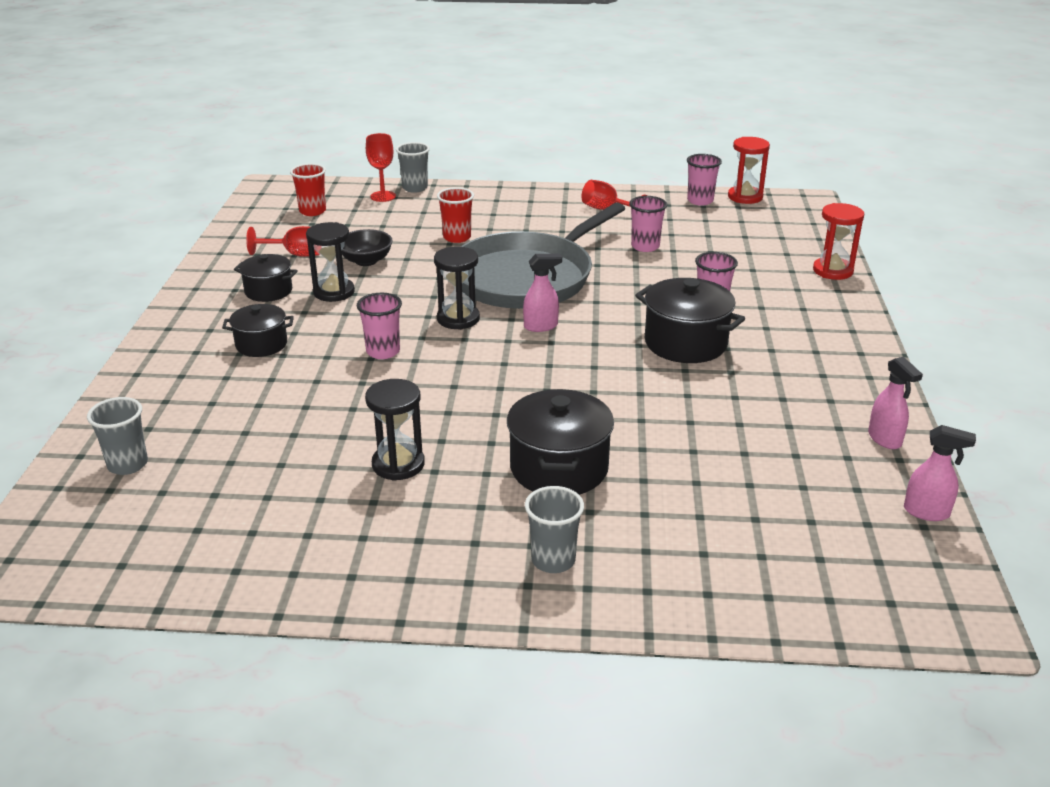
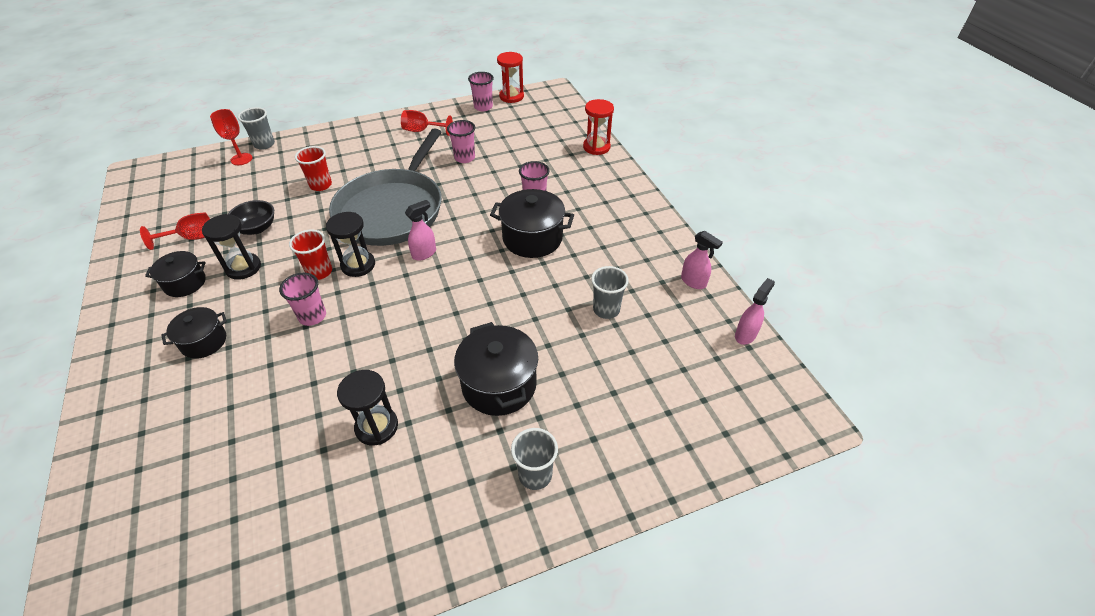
camera: 25 degrees left, 15 degrees up
(128, 464) = (136, 518): grey cup -> grey cup (606, 310)
(312, 211) = (187, 189): red cup -> red cup (319, 272)
(927, 512) = (745, 335): pink spray bottle -> pink spray bottle turned 45 degrees counterclockwise

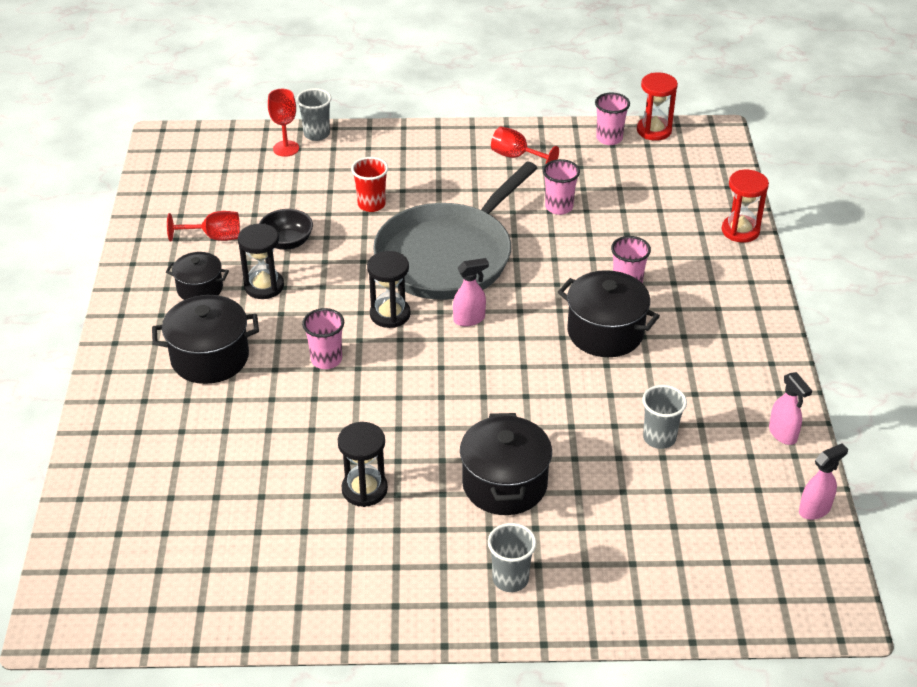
camera: 20 degrees right, 5 degrees down
(204, 342) = (210, 358): black pot -> black pot, size x1.62
(319, 272) = (345, 312): red cup -> none

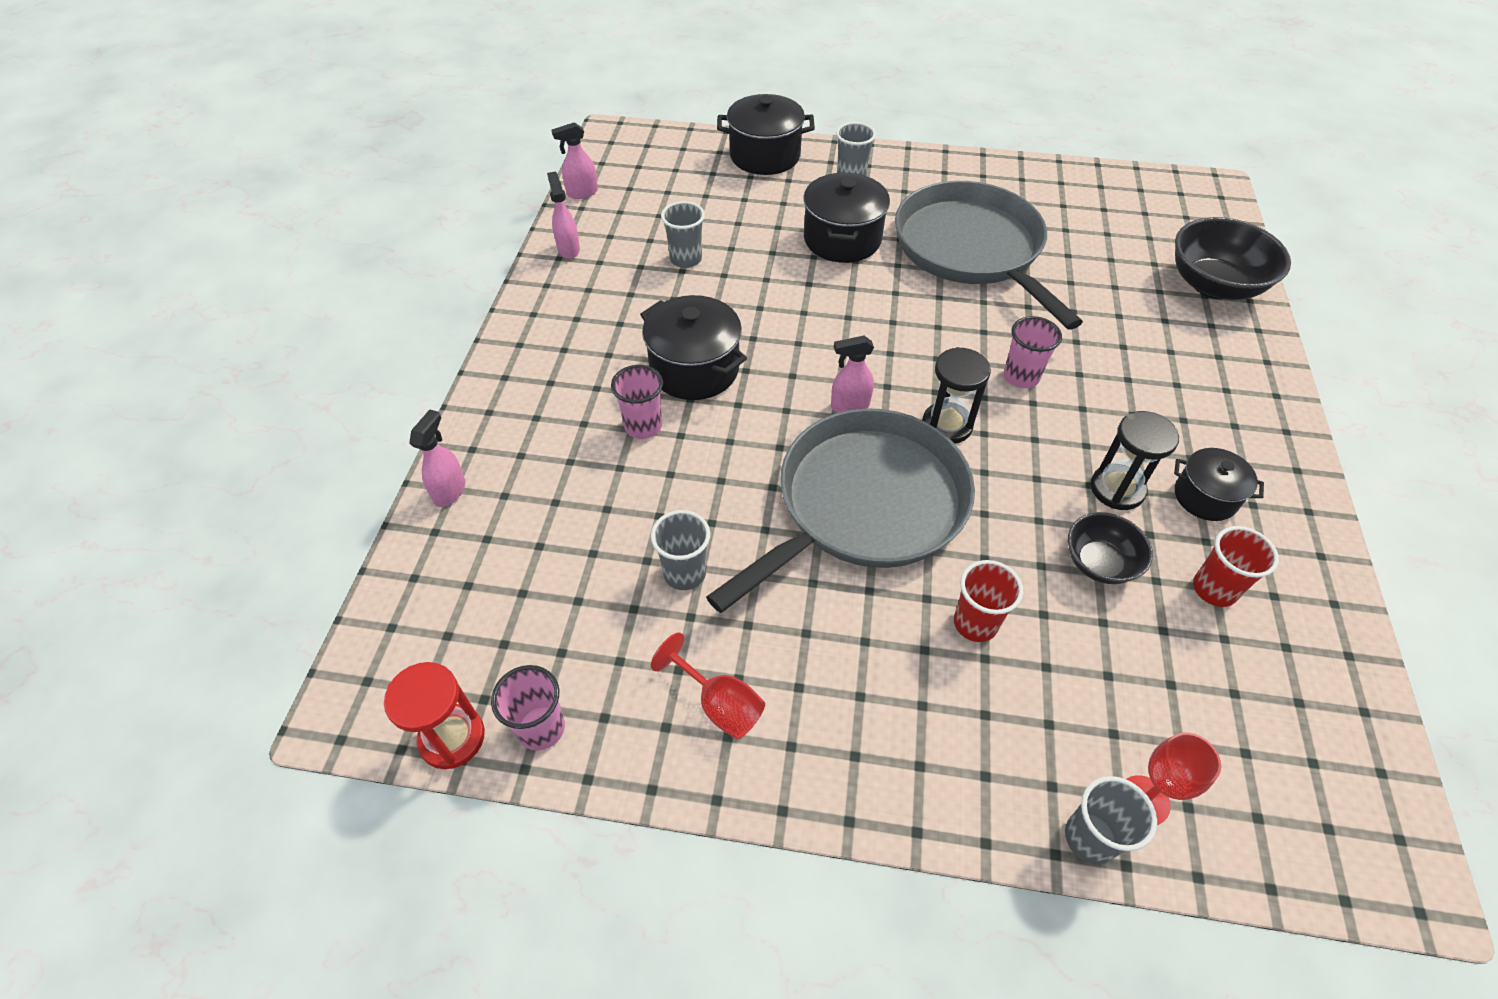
camera: 170 degrees left, 10 degrees up
(117, 477) = (1213, 285): none -> black bowl
(210, 358) = (1160, 396): black pot -> black pot (765, 156)
(214, 237) = (1214, 589): red goblet -> red cup
(364, 489) = (972, 249): black hourglass -> grey pan
(559, 207) = (684, 573): pink cup -> grey cup
(740, 231) = (450, 491): red hourglass -> pink spray bottle

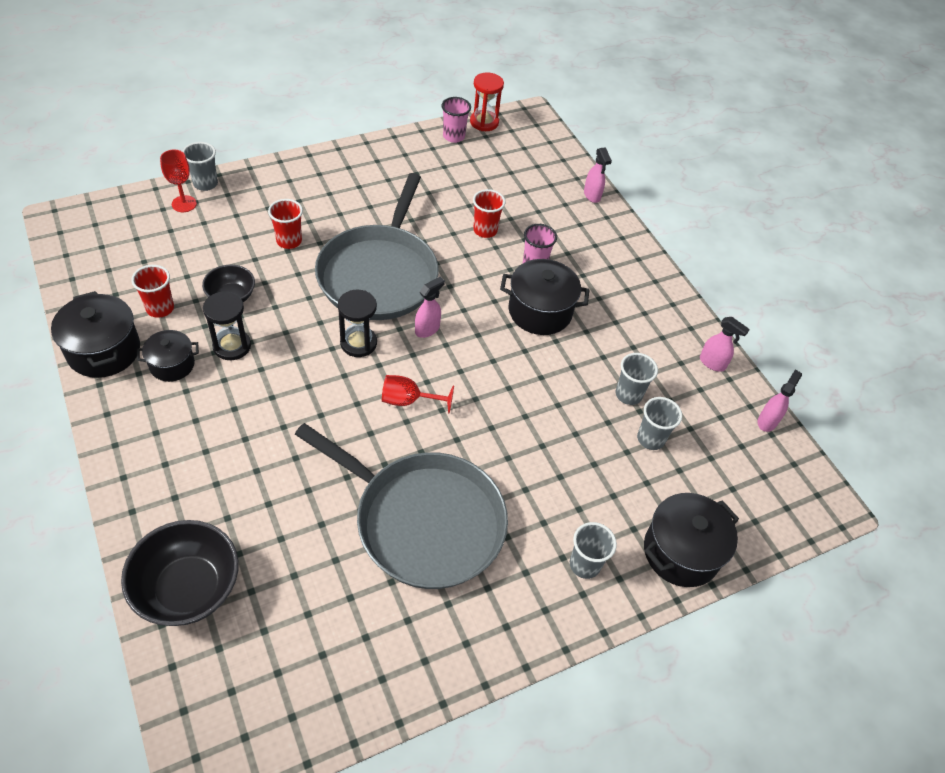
camera: 140 degrees right, 0 degrees up
(661, 505) = (485, 230): none -> red cup
(684, 573) = (446, 207): grey cup -> grey cup (650, 439)
(719, 704) = (389, 168): red goblet -> red goblet (408, 400)
(842, 239) = (534, 476): black pot -> black pot (104, 351)
(1021, 377) = (325, 403): pink cup -> none

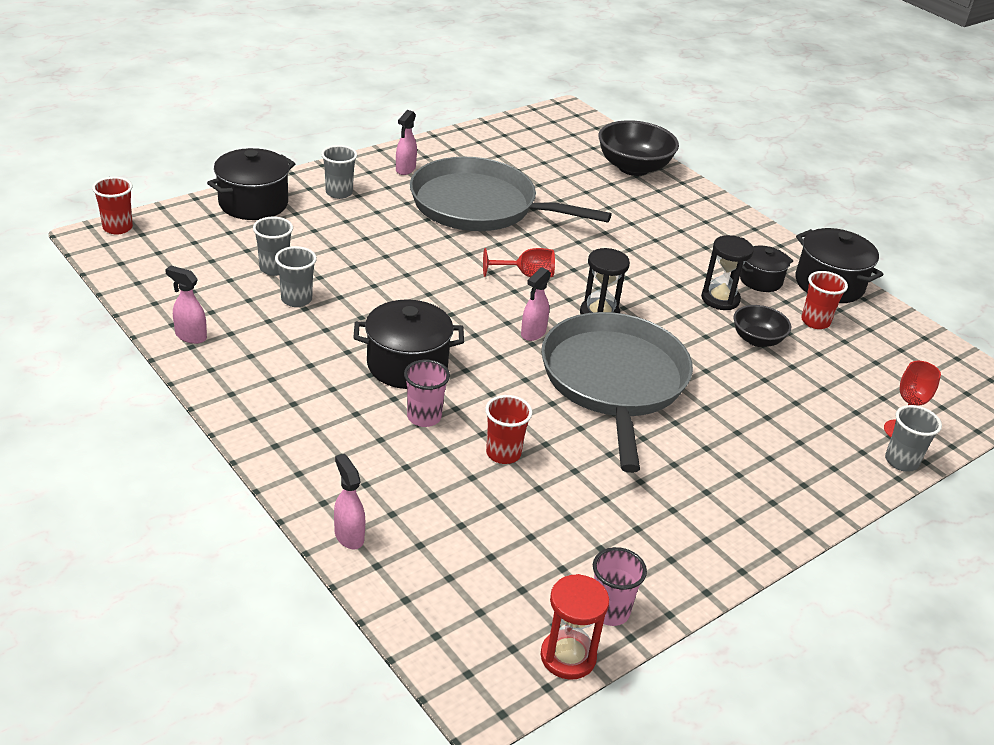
camera: 170 degrees right, 15 degrees down
(289, 241) = (742, 404): red cup -> red cup (117, 228)
(767, 421) = (138, 292): pink spray bottle -> pink spray bottle (405, 169)

